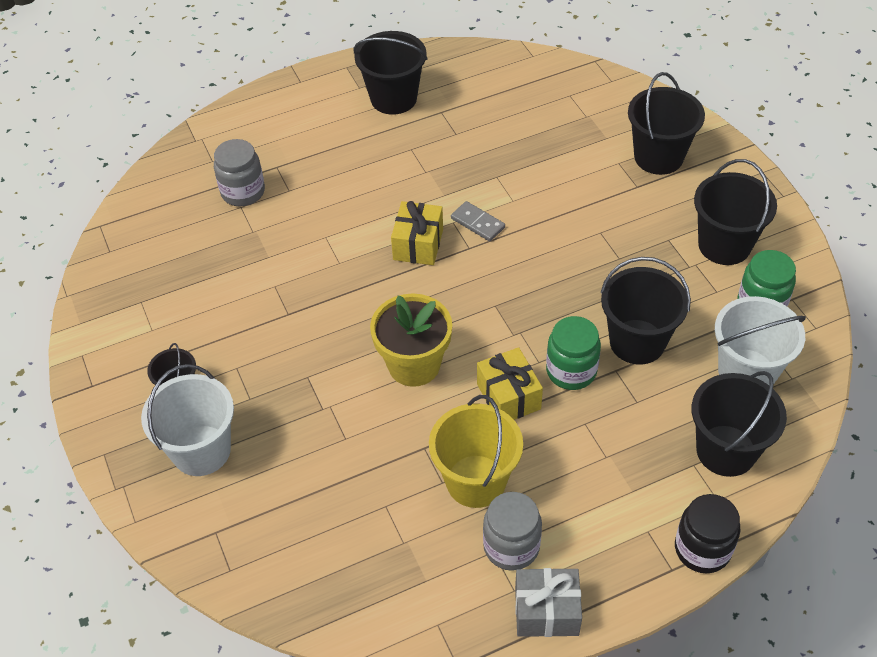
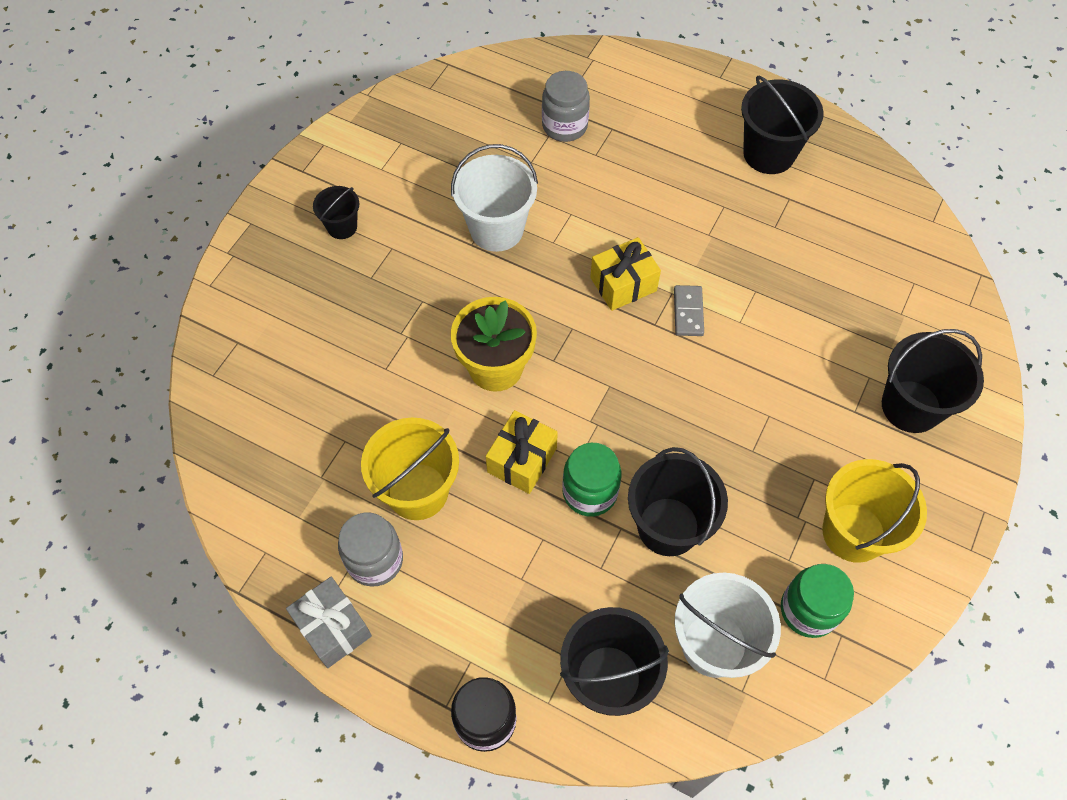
camera: 50 degrees right, 10 degrees up
(201, 450) = (300, 281): white bucket -> white bucket (496, 229)
(724, 245) = (853, 532): black bucket -> yellow bucket

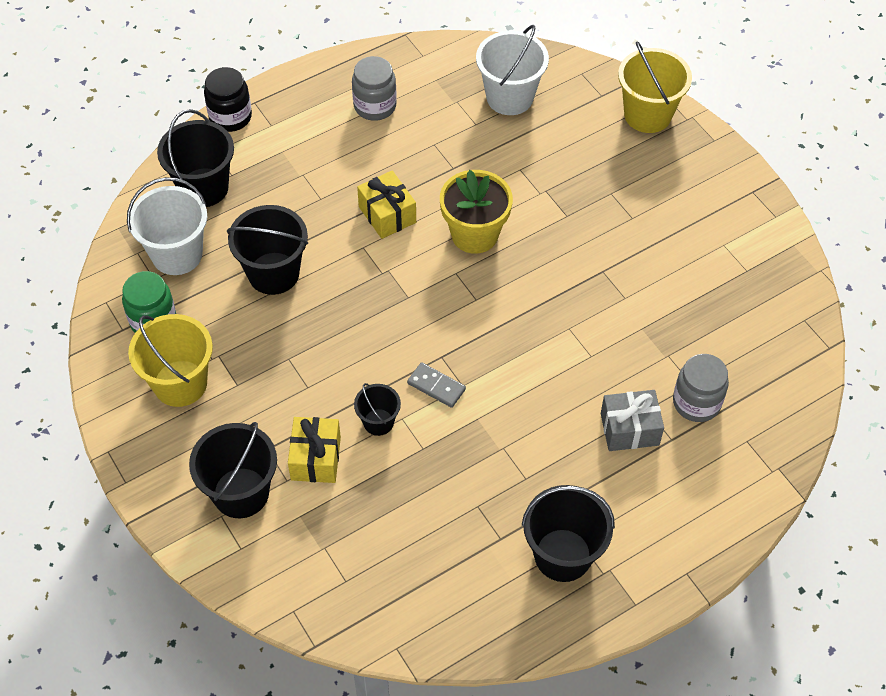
camera: 120 degrees right, 5 degrees down
(333, 628) = (346, 69): grey gift -> grey gift (629, 429)
(342, 227) = (674, 195): black bucket -> black bucket (378, 422)
(418, 491) = (407, 147): yellow bucket -> yellow bucket (647, 114)
(496, 229) = (607, 295): white bucket -> white bucket (509, 97)
(590, 492) = (333, 241): green jar -> none
(623, 284) = (494, 355): yellow gift -> yellow gift (315, 458)

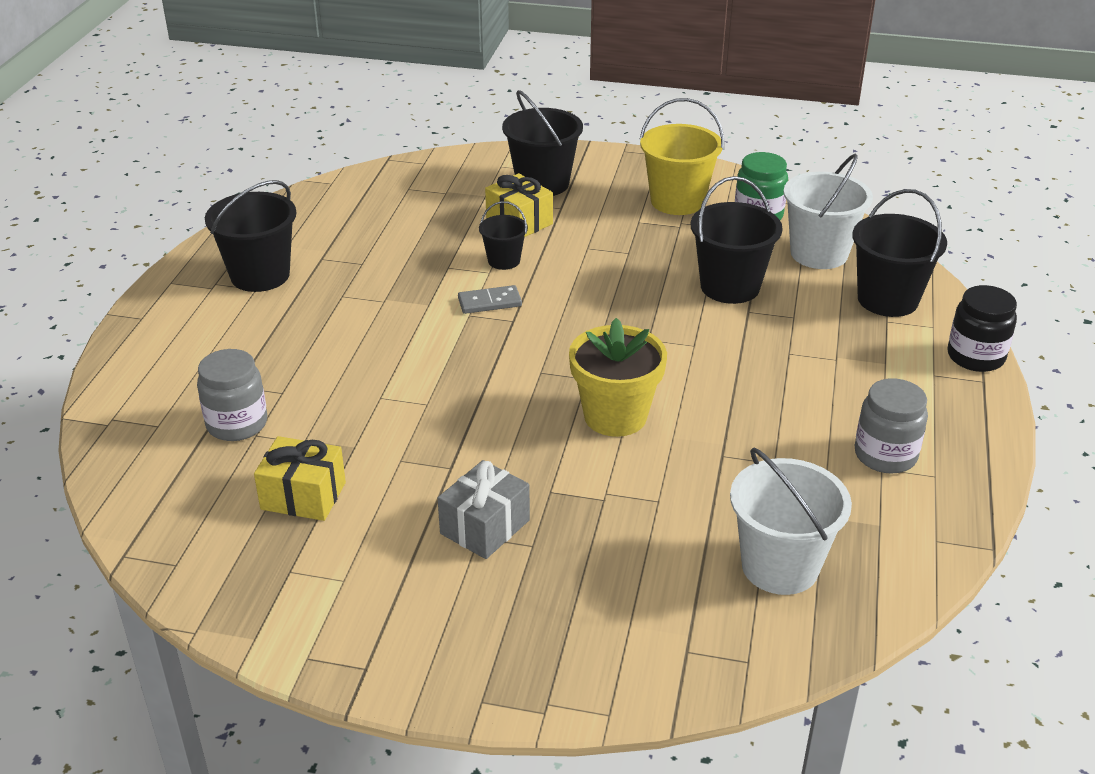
camera: 135 degrees right, 20 degrees down
(387, 214) = (715, 379): yellow gift -> yellow gift (303, 496)
(629, 429) = (284, 370): grey gift -> grey gift (485, 527)
(647, 114) = (602, 670): yellow bucket -> none

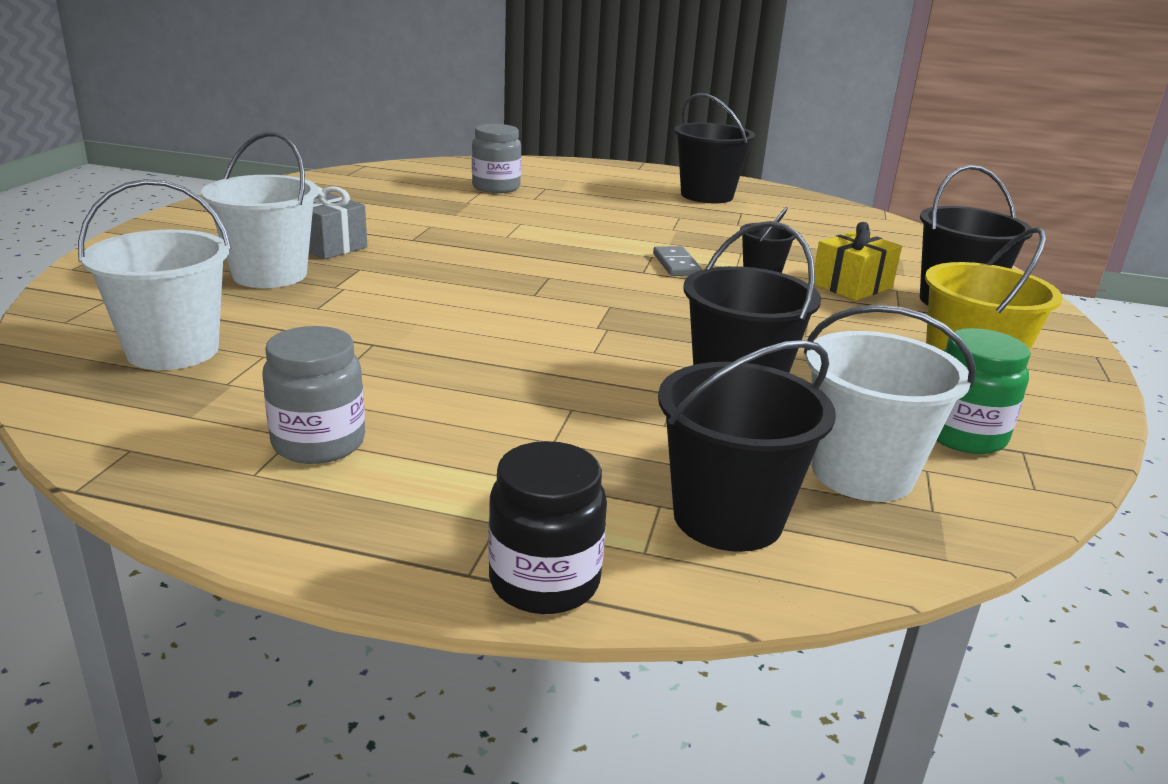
camera: 90 degrees right, 10 degrees down
(303, 496) = (400, 200): yellow gift -> none
(584, 550) = (270, 274): none -> white bucket
(615, 416) = (463, 301): yellow flower pot -> none

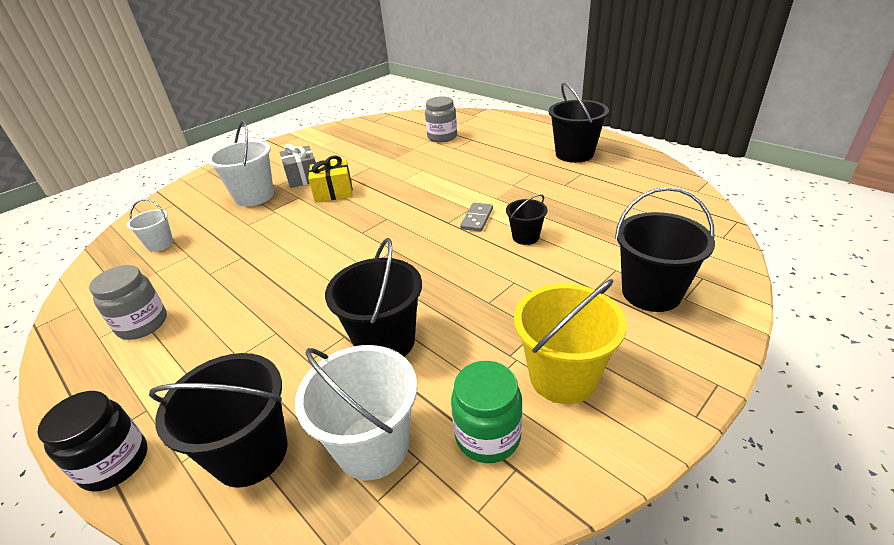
camera: 35 degrees right, 10 degrees up
(173, 350) = (160, 244): white bucket -> white bucket, size x0.56
(852, 286) = (582, 259): yellow gift -> yellow gift (333, 192)

